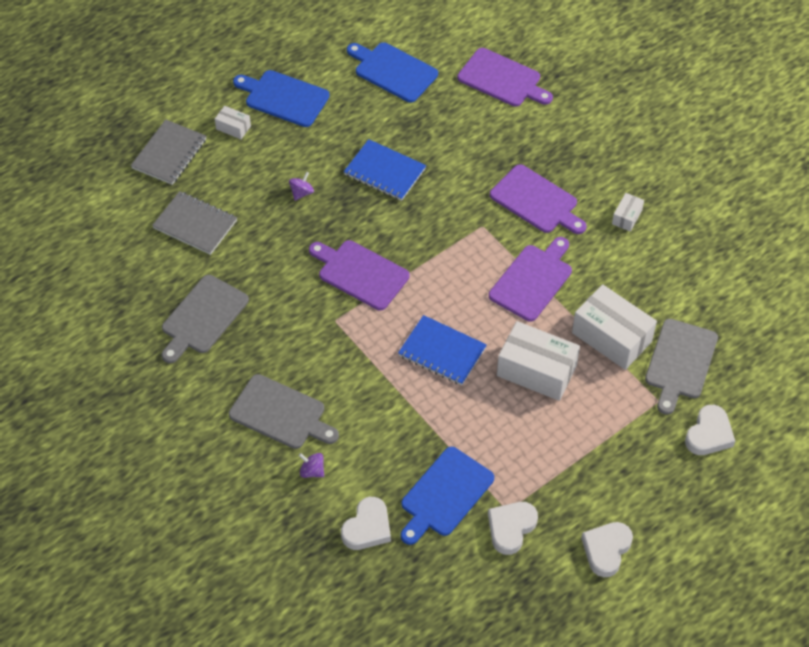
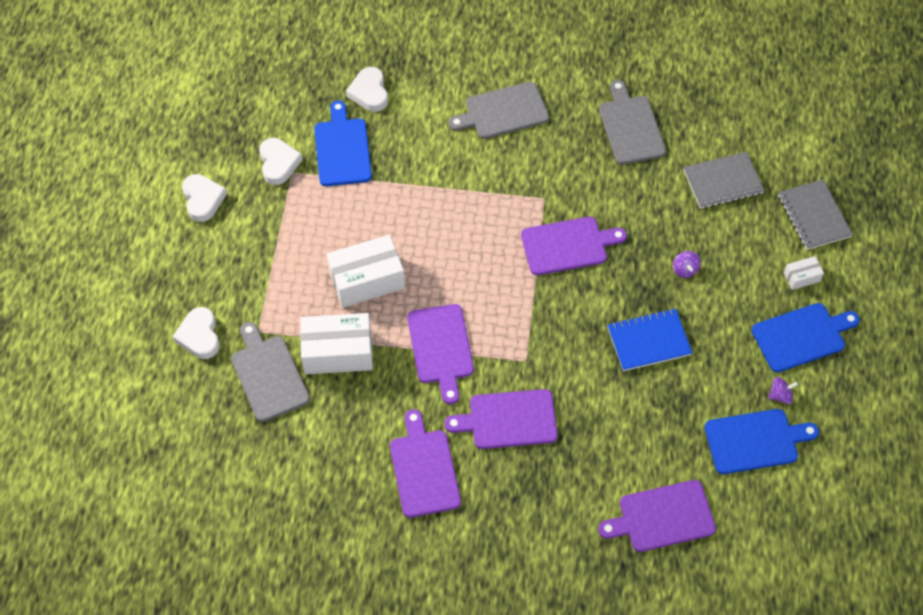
camera: 135 degrees right, 5 degrees up
(312, 471) = (441, 96): purple spinning top -> purple spinning top (780, 395)
(442, 352) = (446, 238): blue notebook -> none
(627, 217) = (424, 469): white box -> purple cutting board

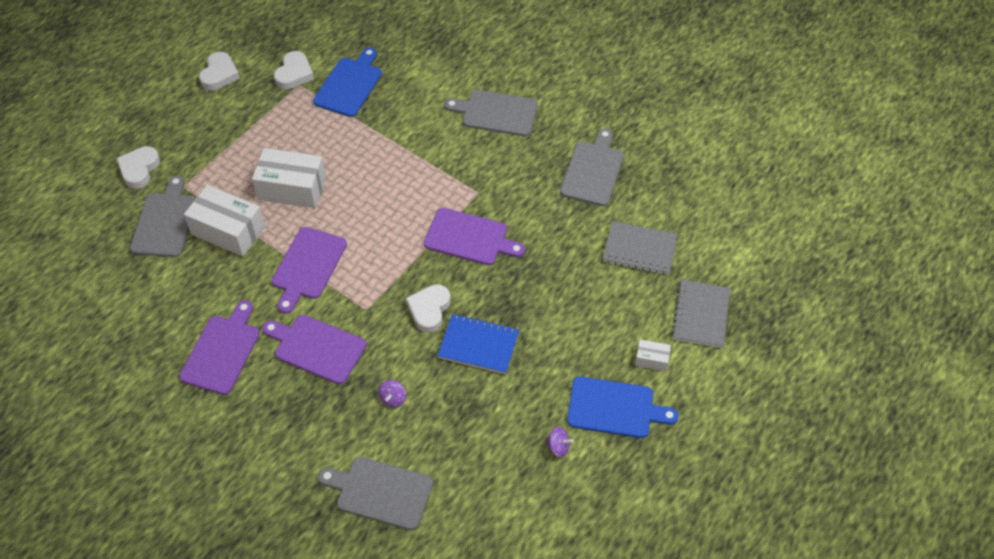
camera: 30 degrees right, 5 degrees down
(369, 92) = (402, 53): white heart -> white heart (429, 310)
(662, 517) = (380, 492): purple cutting board -> grey cutting board
(685, 270) = (553, 304): purple spinning top -> purple spinning top (393, 399)
(755, 441) = (507, 473): blue cutting board -> none

